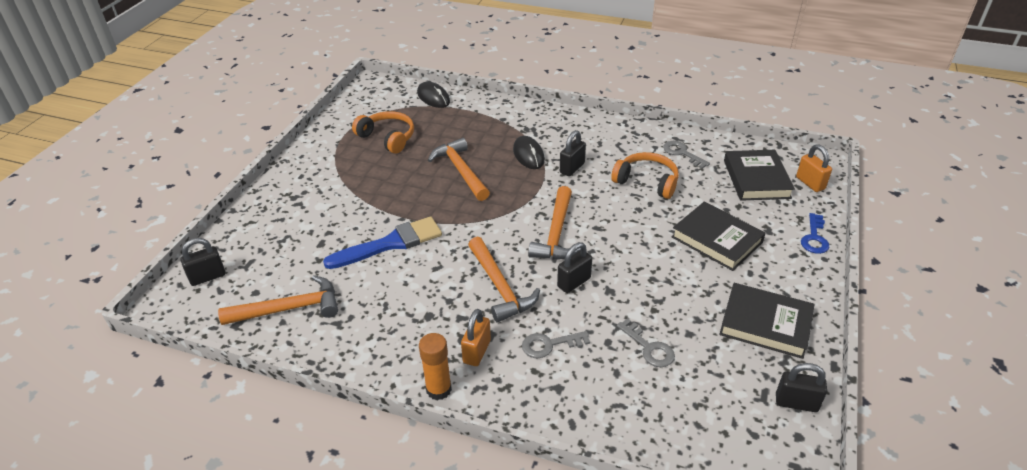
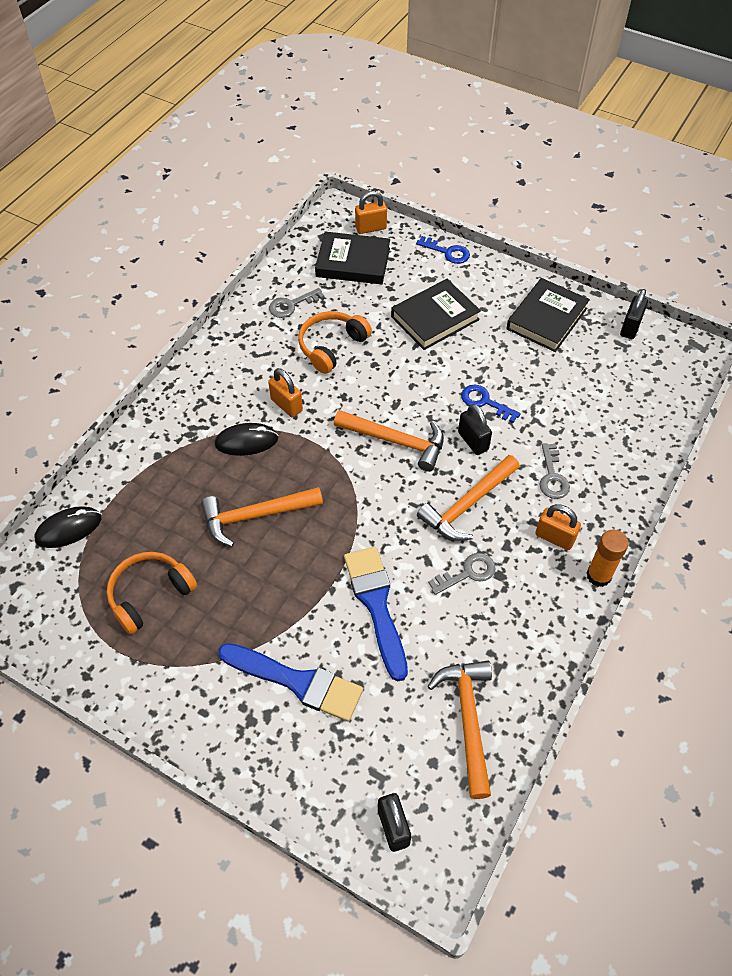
camera: 80 degrees left, 15 degrees up
(323, 213) = (297, 682): none -> blue brush
(500, 286) = (468, 505): orange hammer -> orange hammer turned 150 degrees clockwise
(572, 168) = (286, 405): black padlock -> orange padlock
(625, 286) = (485, 402): none -> blue key
(649, 347) = (564, 404): grey key -> grey key (467, 573)

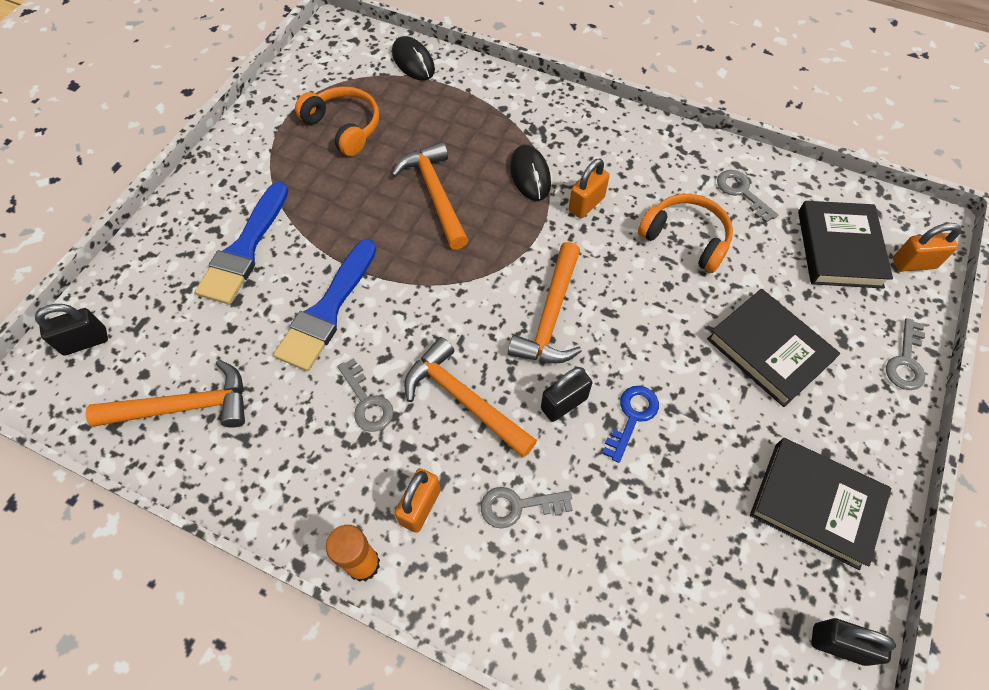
camera: 85 degrees right, 5 degrees up
(371, 228) = (914, 263): orange padlock -> orange padlock turned 75 degrees counterclockwise
(376, 605) = (327, 310): blue brush -> blue brush turned 135 degrees clockwise
(447, 252) = (905, 361): blue key -> grey key

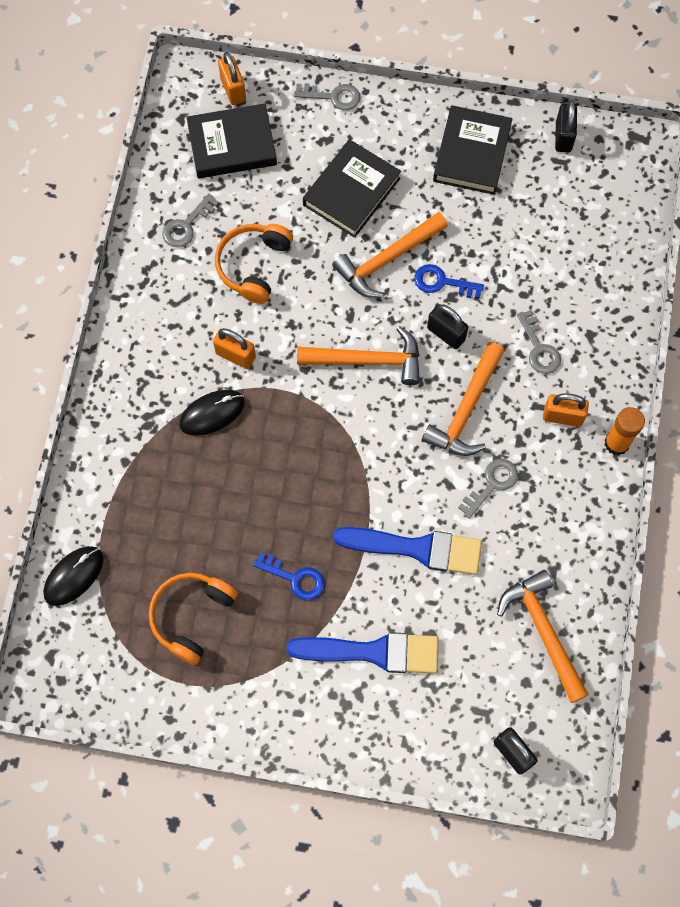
camera: 105 degrees left, 10 degrees up
(344, 205) = (295, 578): none -> blue key
(435, 194) = (259, 495): orange hammer -> orange hammer (387, 260)

